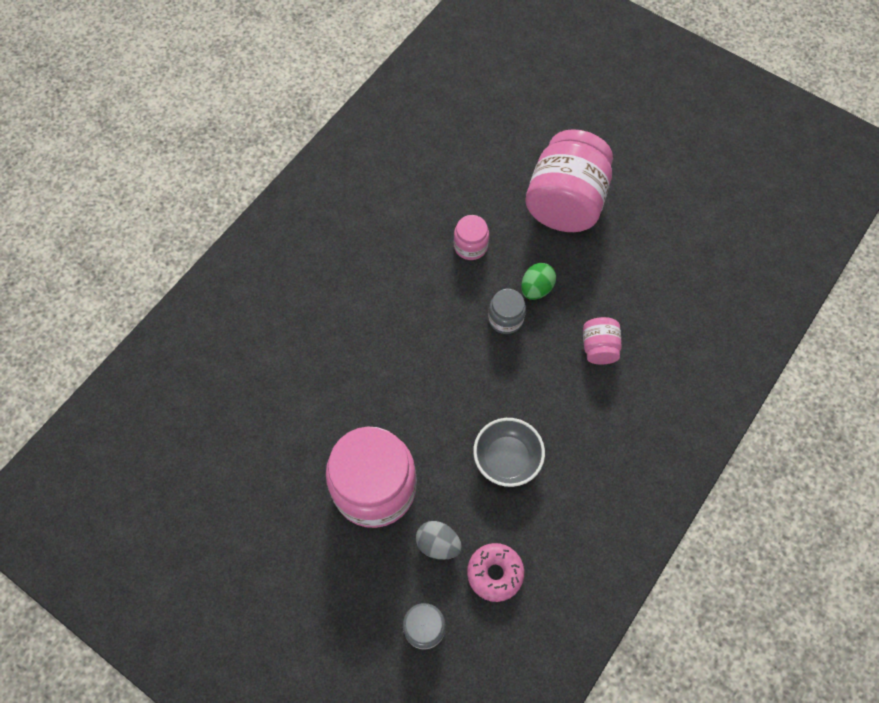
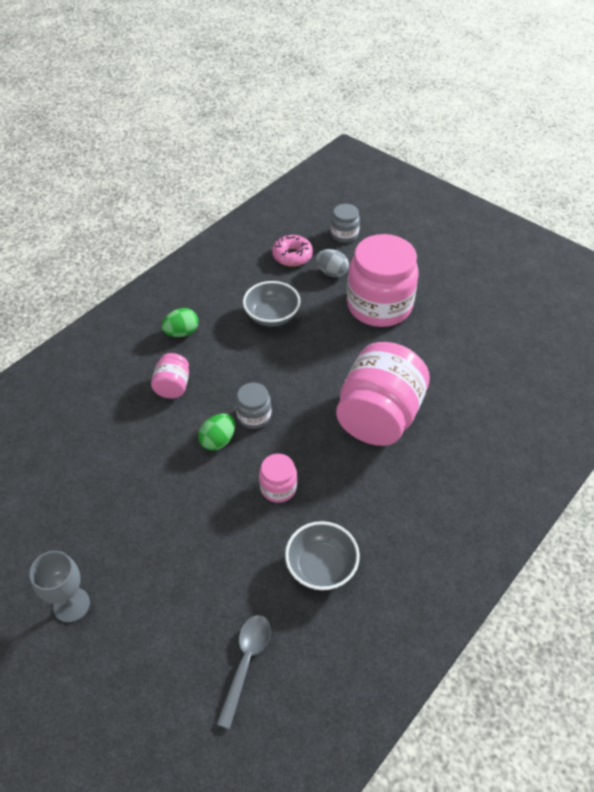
camera: 175 degrees left, 15 degrees down
(426, 182) = (321, 566): none -> grey bowl
(477, 114) = (246, 662): none -> grey spoon
(565, 202) = (163, 528): pink jar -> pink jar (379, 416)
(610, 423) = (182, 332): none -> green egg
(620, 141) = (71, 605): none -> grey goblet

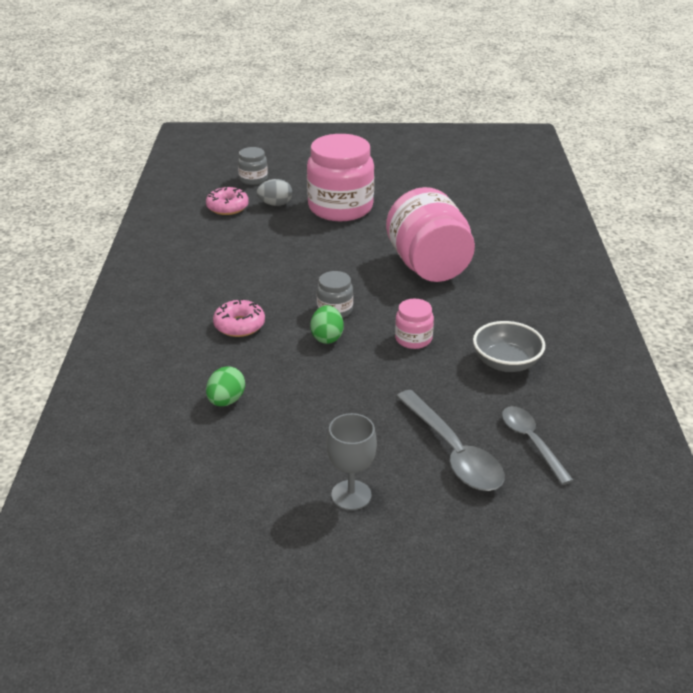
camera: 40 degrees left, 15 degrees down
(173, 386) = (239, 325): pink jar -> pink donut
(179, 624) = (453, 452): none -> grey spoon
(182, 332) = (197, 291): green egg -> green egg (226, 401)
(272, 316) = (263, 248): grey bowl -> none

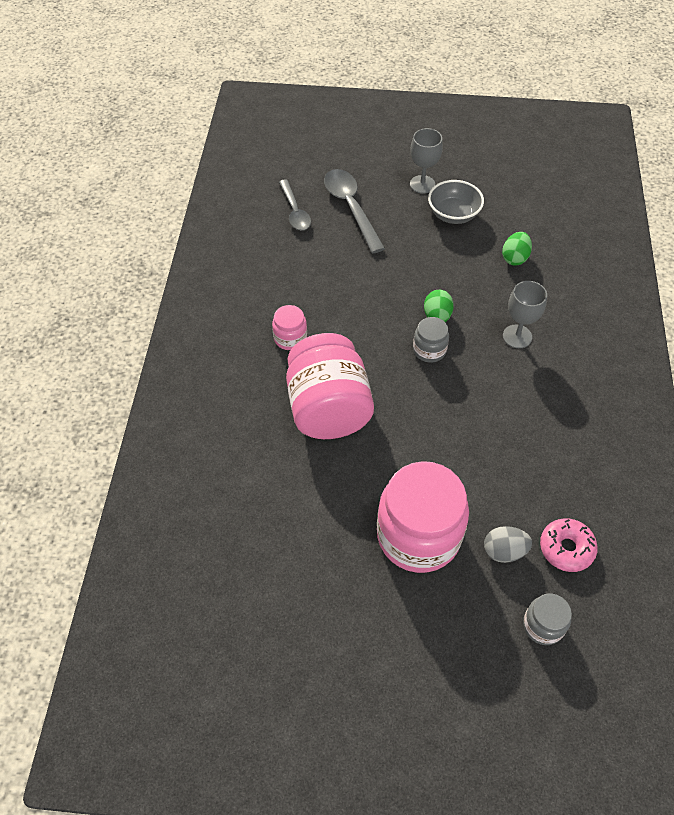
camera: 175 degrees left, 20 degrees up
(239, 325) = (517, 336): pink donut -> grey goblet
(413, 339) = (361, 309): pink jar -> pink jar (290, 338)
(506, 363) = (289, 279): grey bowl -> grey bowl (453, 214)

